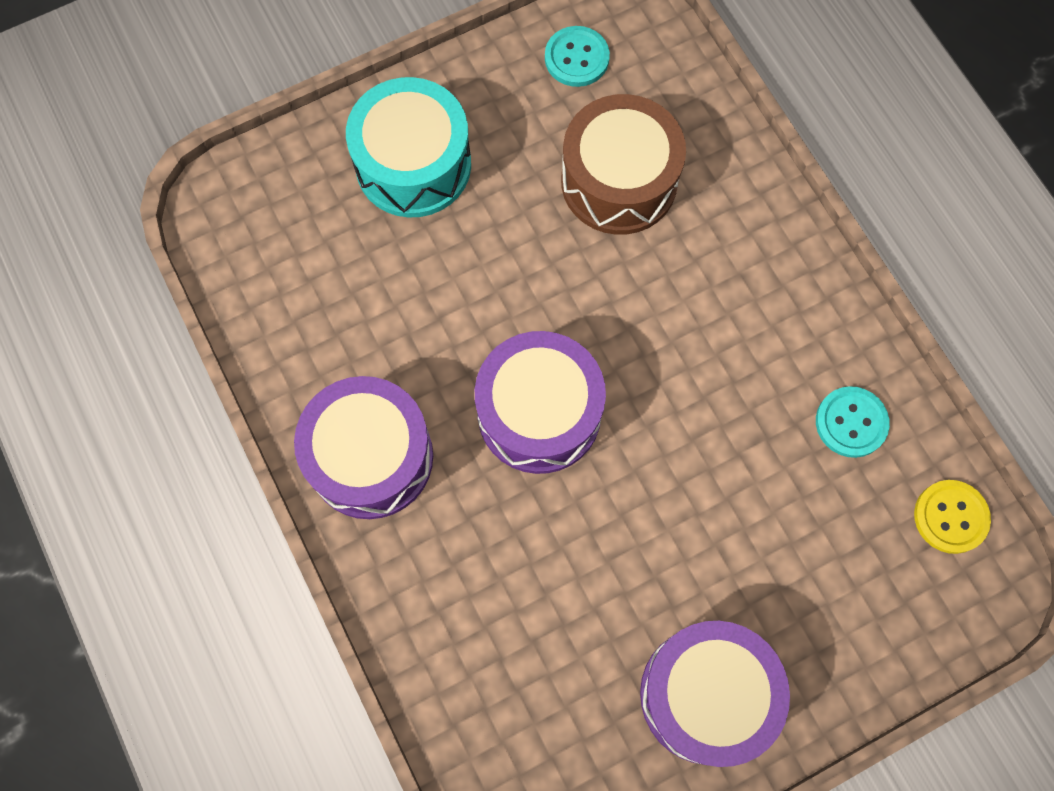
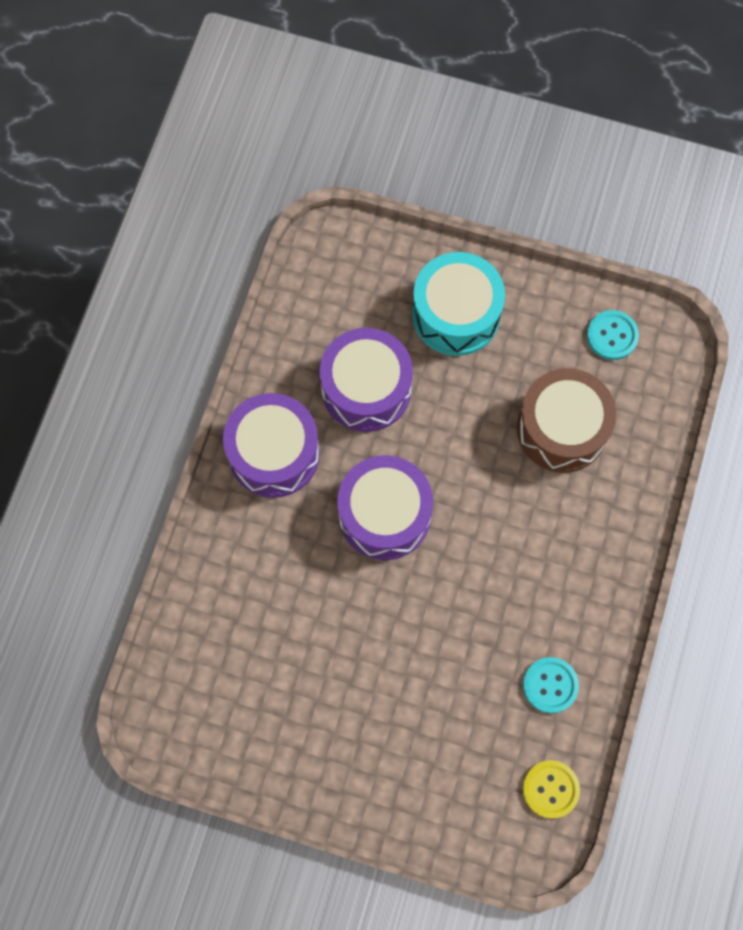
camera: 45 degrees right, 0 degrees up
(706, 695) = (320, 745): purple drum -> purple drum (366, 389)

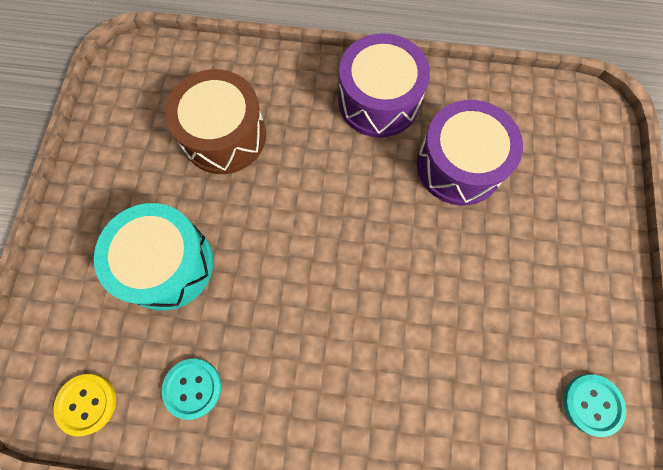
camera: 80 degrees right, 0 degrees up
(384, 515) = (341, 201): purple drum -> none
(456, 314) = (560, 234): turquoise drum -> turquoise drum (167, 264)
(561, 429) = (469, 361): brown drum -> brown drum (224, 136)

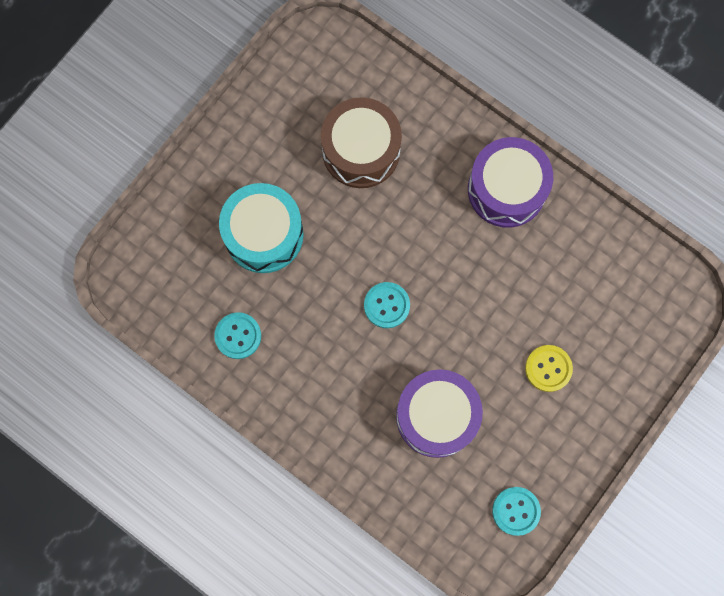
camera: 30 degrees right, 5 degrees up
(87, 404) = (160, 305): yellow button -> yellow button (548, 368)
(332, 266) = (386, 305): none -> turquoise button
(459, 165) = (537, 282): purple drum -> purple drum (436, 416)

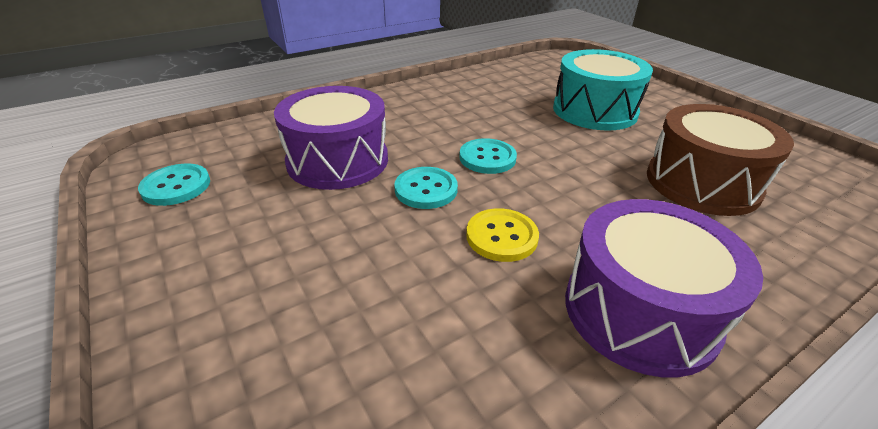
camera: 110 degrees right, 40 degrees down
(238, 336) = (497, 85): turquoise button -> turquoise button (426, 189)
(548, 368) = (311, 267): yellow button -> yellow button (501, 236)

